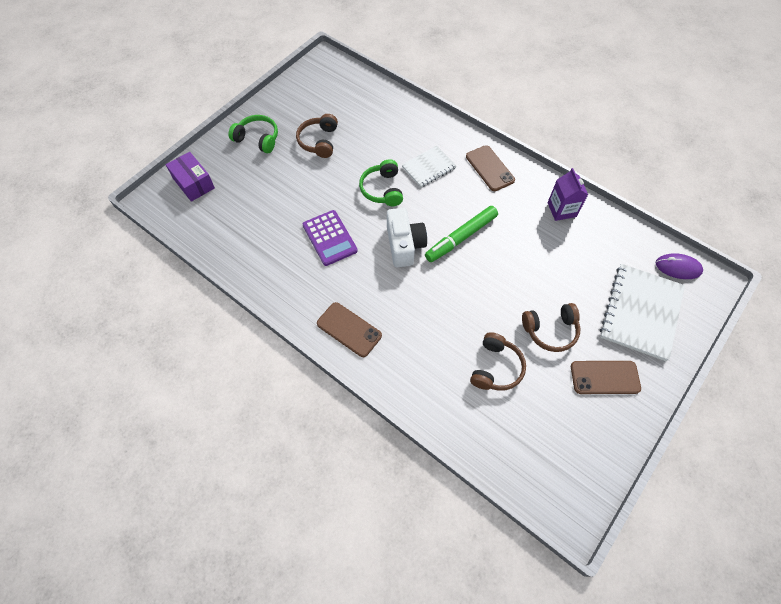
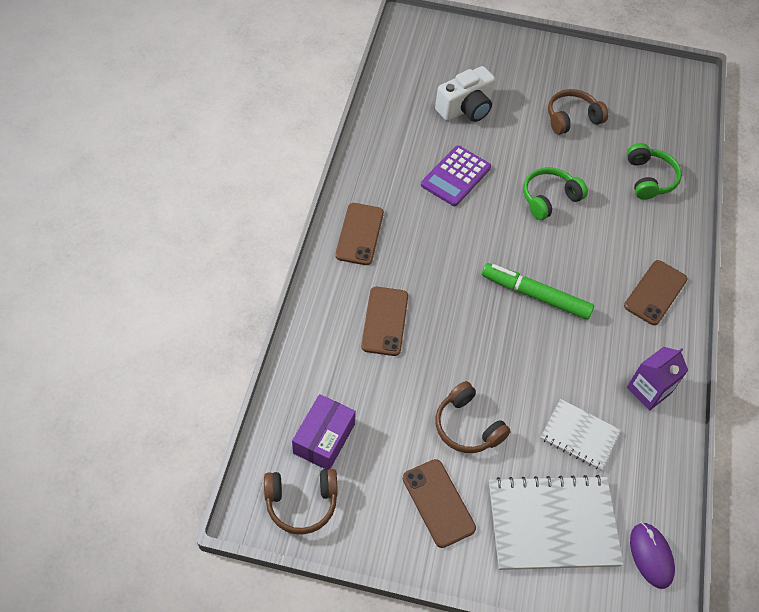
camera: 60 degrees right, 5 degrees down
(193, 183) = (447, 43): purple box -> purple box (324, 438)
(257, 139) = (536, 67): green headphones -> green headphones (649, 178)
(404, 245) = (490, 245): white camera -> white camera (465, 108)
(428, 167) = (611, 230): white notebook -> white notebook (579, 435)
(439, 346) = (385, 321): none -> brown phone
(496, 368) = (389, 384): brown headphones -> brown headphones (301, 503)

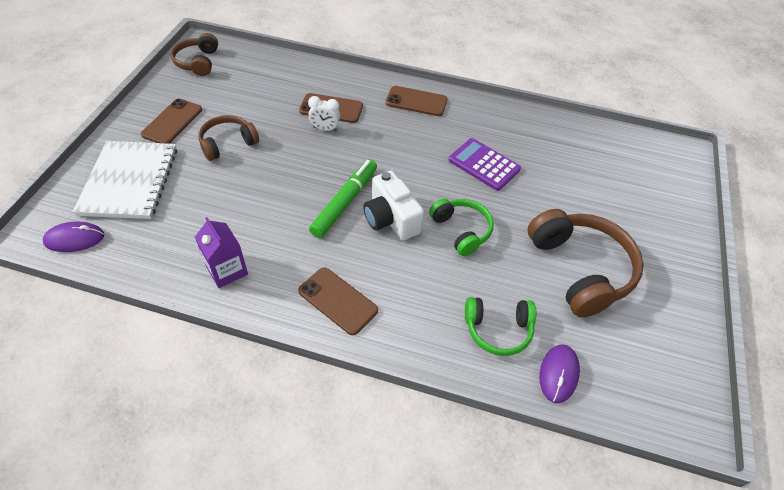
camera: 95 degrees right, 5 degrees down
(324, 438) = (240, 74): purple box -> none
(423, 324) = (325, 129): none -> white clock
(438, 503) = (172, 122): brown phone -> brown phone turned 45 degrees counterclockwise
(465, 108) = (574, 181): white camera -> white camera (391, 219)
(572, 118) = (580, 269): brown headphones -> brown headphones, size x1.69
(579, 435) = (198, 210): white notebook -> none
(676, 144) = (558, 374): none -> purple mouse

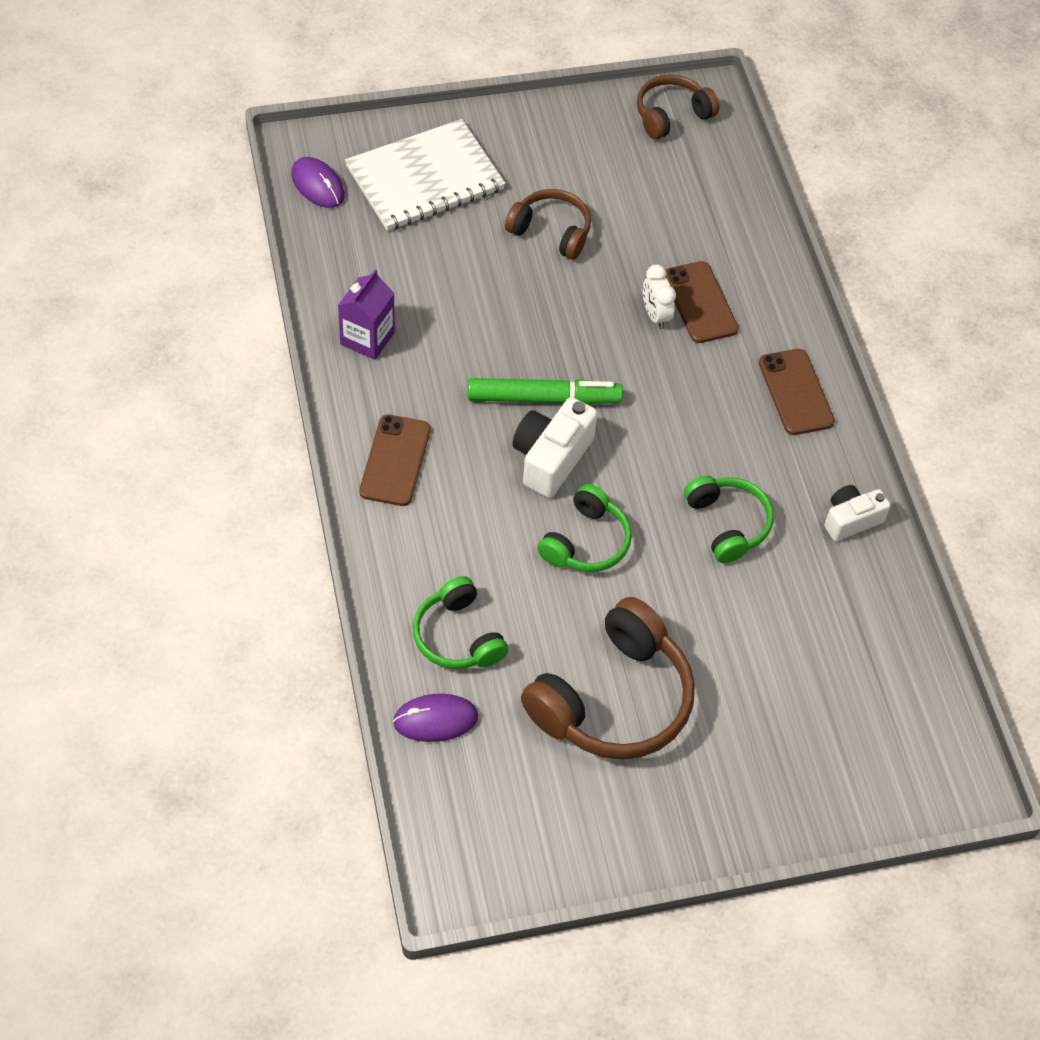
camera: 60 degrees right, 5 degrees up
(172, 122) = (544, 158): brown phone -> none
(484, 164) = (727, 524): purple calculator -> green headphones
(508, 119) = (851, 520): none -> white camera

